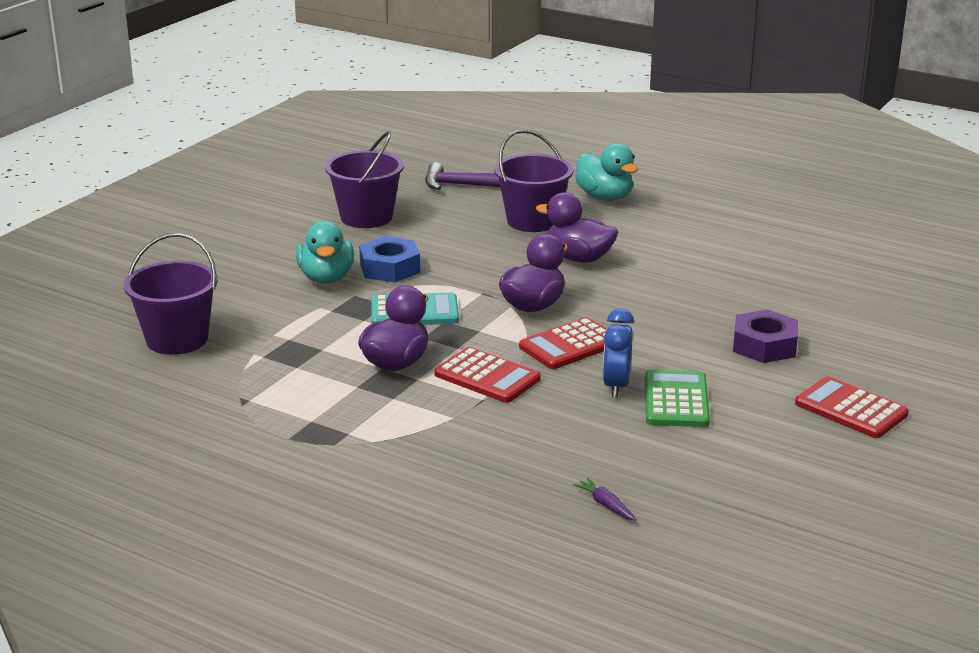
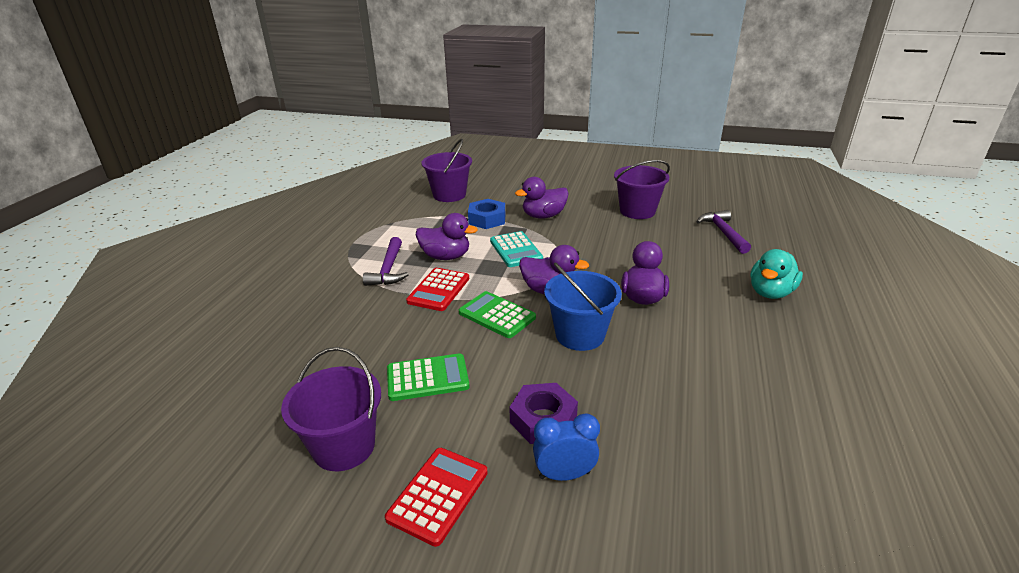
camera: 75 degrees right, 5 degrees up
(326, 278) = (543, 216): turquoise duck -> purple duck
(390, 268) = (571, 231): blue nut -> blue nut (487, 219)
(404, 410) = (388, 269): none -> purple hammer
(533, 221) = (690, 268): purple bucket -> purple bucket (344, 446)
(570, 345) = (497, 315): red calculator -> green calculator
(605, 505) = (275, 364): purple carrot -> none
(616, 386) = (442, 345): blue clock -> blue clock (564, 475)
(633, 304) = (580, 335): none -> blue bucket

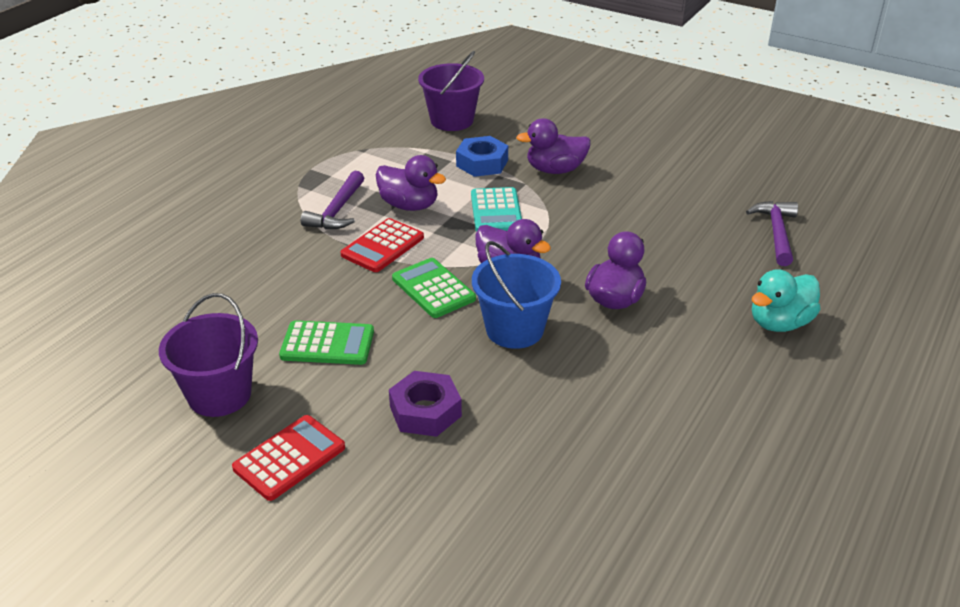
camera: 15 degrees right, 5 degrees up
(564, 475) = (418, 467): blue clock -> none
(637, 211) = (681, 183): purple bucket -> none

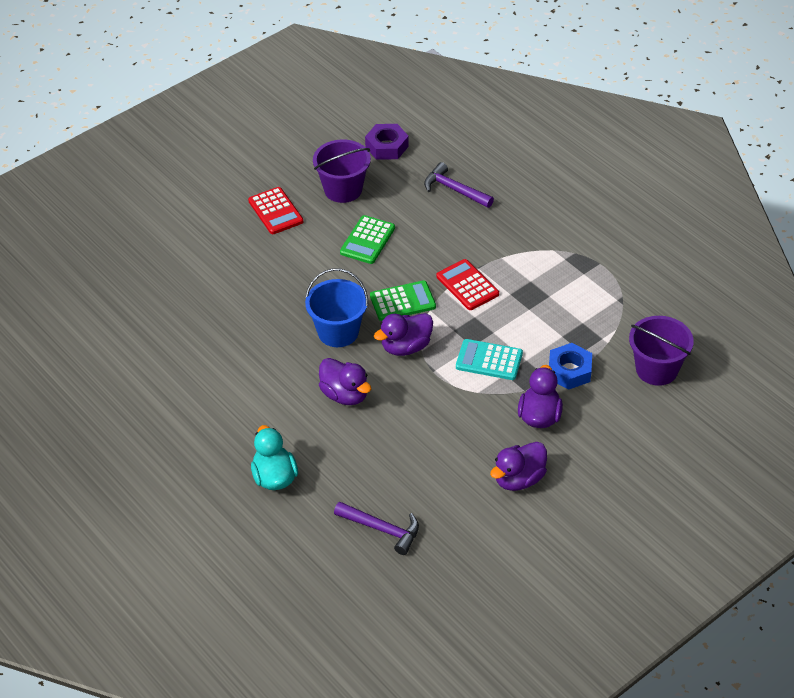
camera: 110 degrees right, 10 degrees up
(337, 210) = (527, 269): purple hammer -> purple hammer (454, 190)
(409, 205) = (518, 311): purple duck -> purple duck (519, 479)
(425, 411) = (283, 272): purple nut -> purple nut (387, 146)

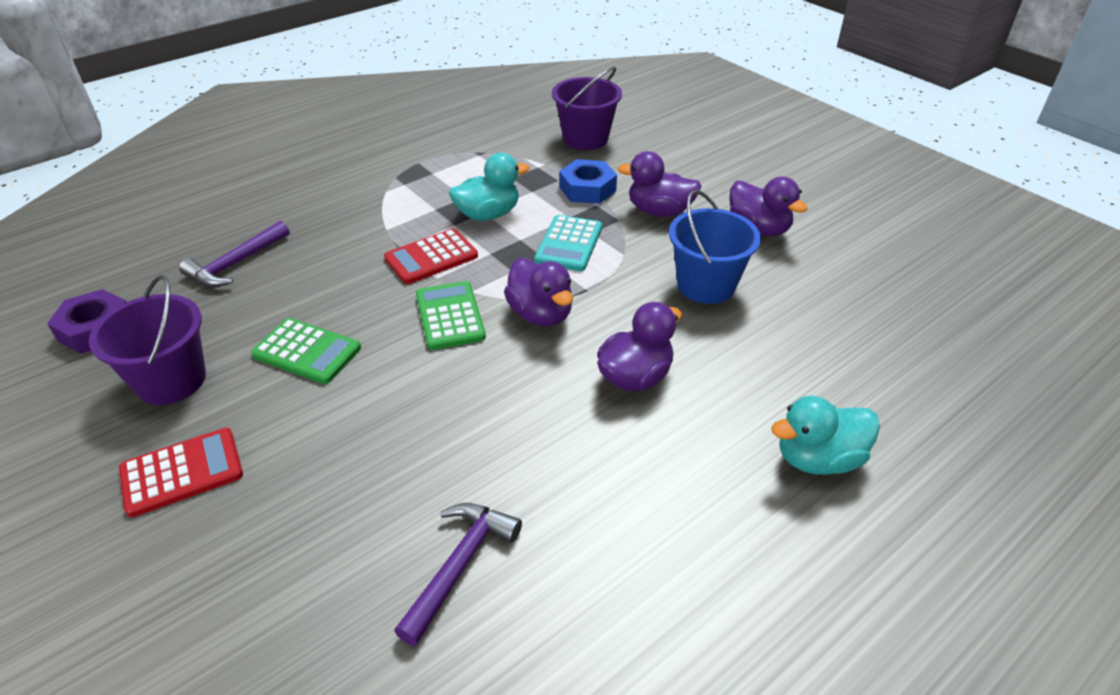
camera: 90 degrees left, 5 degrees down
(338, 332) = (503, 385): blue bucket -> blue bucket (706, 285)
(382, 529) = (875, 340): purple hammer -> purple hammer (459, 565)
(525, 312) = (488, 214): none -> turquoise duck

